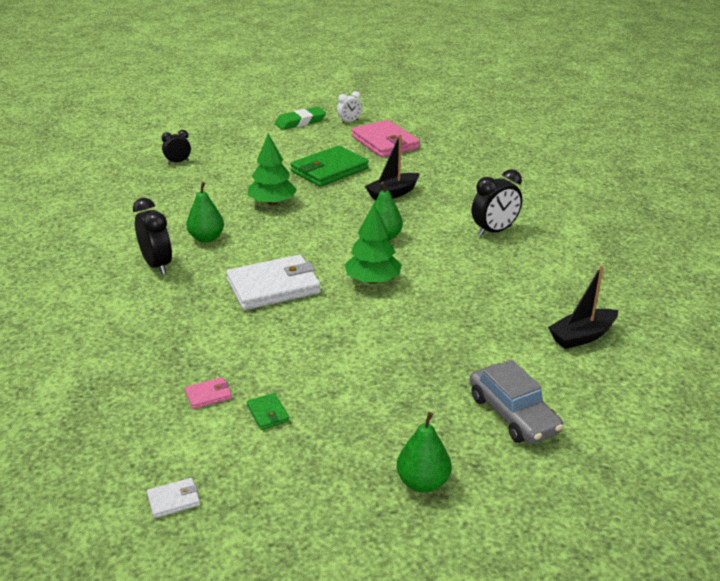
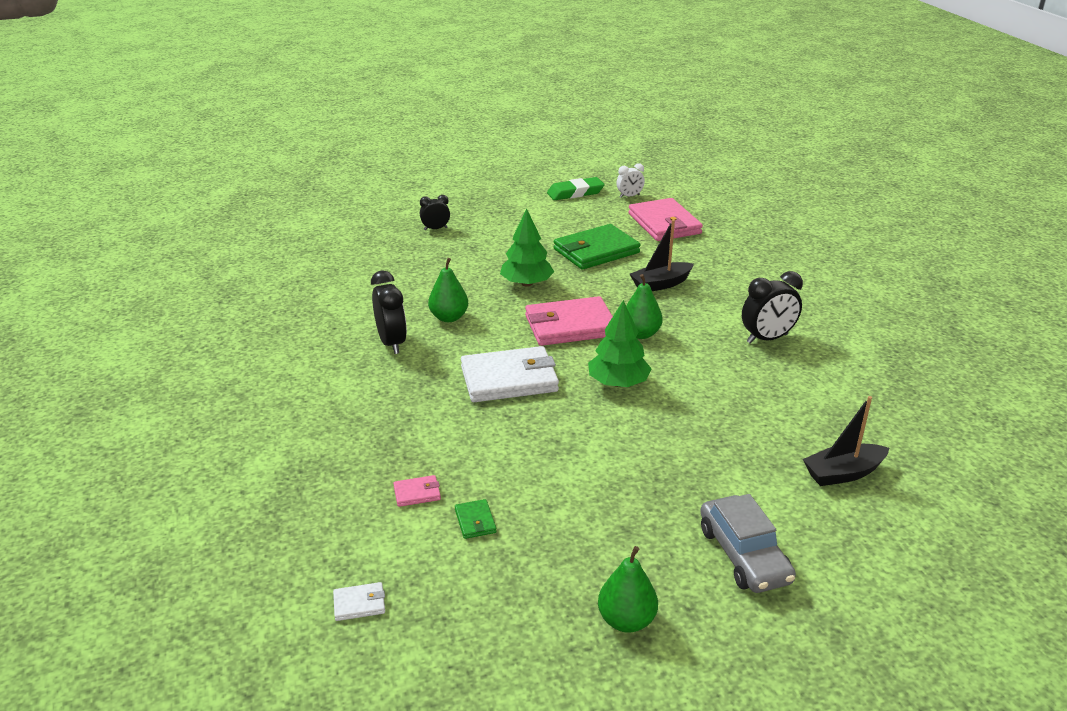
camera: 10 degrees right, 0 degrees up
(319, 236) = (570, 326): none -> pink wallet

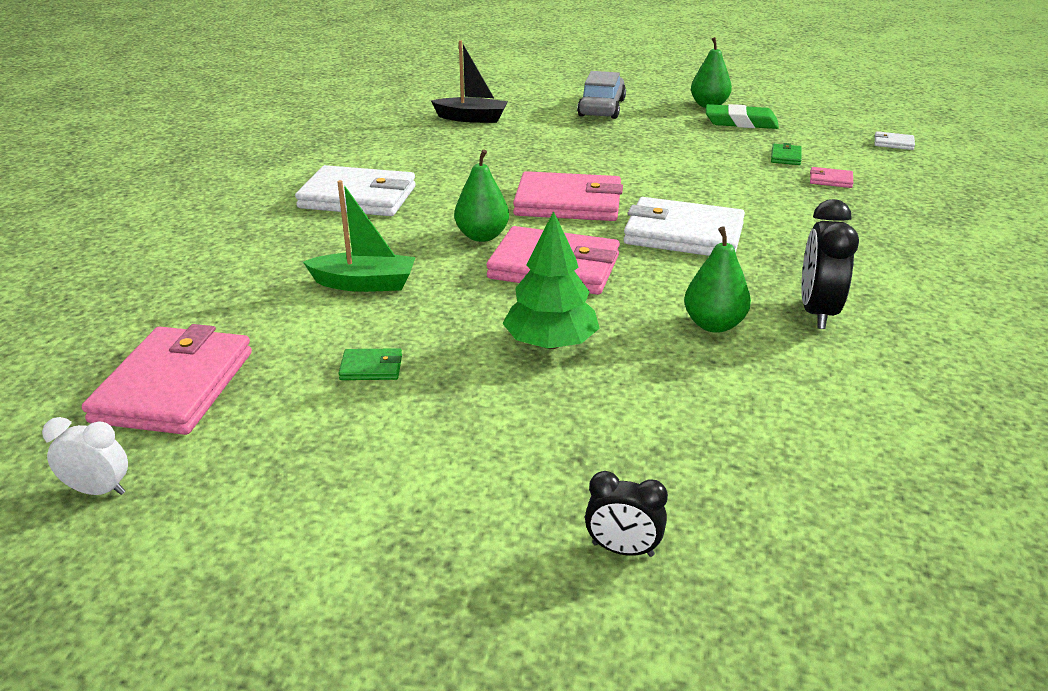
camera: 150 degrees left, 0 degrees up
(575, 193) = (181, 557): green eraser -> green eraser (740, 122)
(596, 251) = (371, 368): green wallet -> green wallet, size x0.42
(618, 383) = (568, 203): green tree -> pink wallet
(661, 284) = (364, 284): black boat -> green boat
(767, 338) = (358, 197): black clock -> white wallet

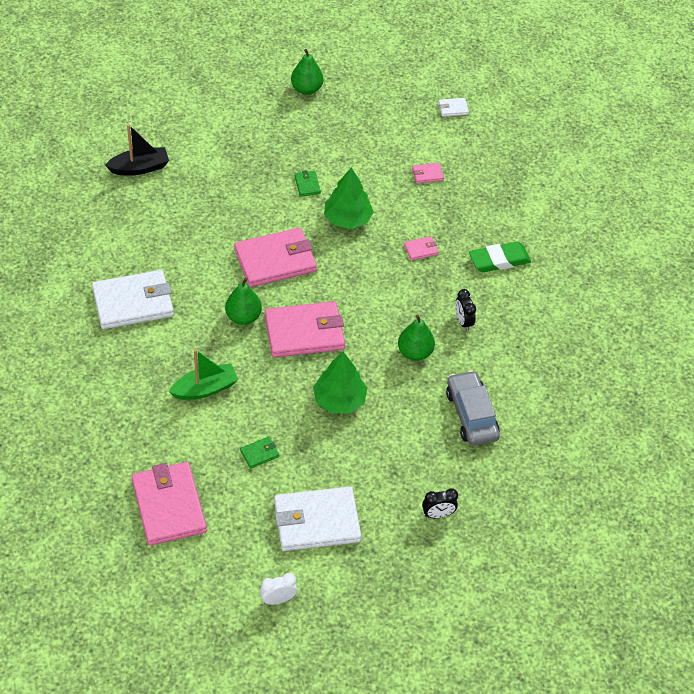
camera: 30 degrees left, 20 degrees up
(98, 490) = (194, 578): white clock -> white clock (278, 599)
(601, 108) = (229, 119): grey car -> grey car (471, 414)
(683, 234) = (362, 271): white wallet -> white wallet (316, 521)
(693, 191) = (347, 219): none -> green tree
(740, 122) = (340, 110): green eraser -> green eraser (499, 260)
(785, 157) = (389, 152): green wallet -> green wallet (307, 185)
(785, 234) = (421, 249): none -> pink wallet
(817, 312) = (463, 321): black clock -> black clock, size x0.60

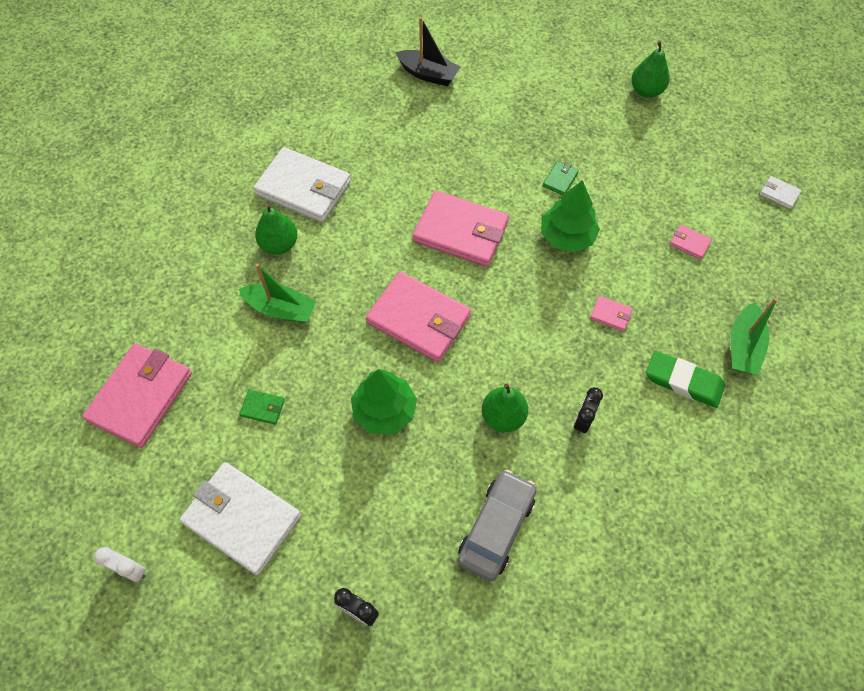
camera: 45 degrees right, 10 degrees up
(243, 317) = (380, 265): green pear -> green pear (279, 244)
(514, 217) = (743, 346): none -> green boat

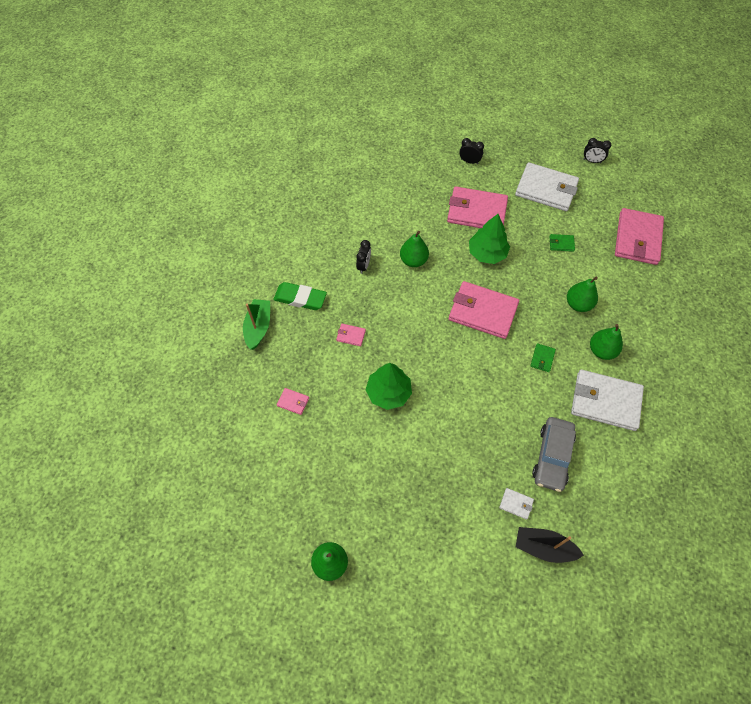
camera: 170 degrees right, 0 degrees up
(130, 570) = (592, 161): white clock -> black clock
(281, 309) = (578, 304): green boat -> green pear
(461, 232) = (470, 383): pink wallet -> pink wallet (476, 211)
(496, 528) = (406, 205): grey car -> grey car (552, 456)
(560, 179) = (400, 444): green wallet -> green wallet (542, 358)
(779, 194) = (215, 461): white wallet -> white wallet (516, 504)

